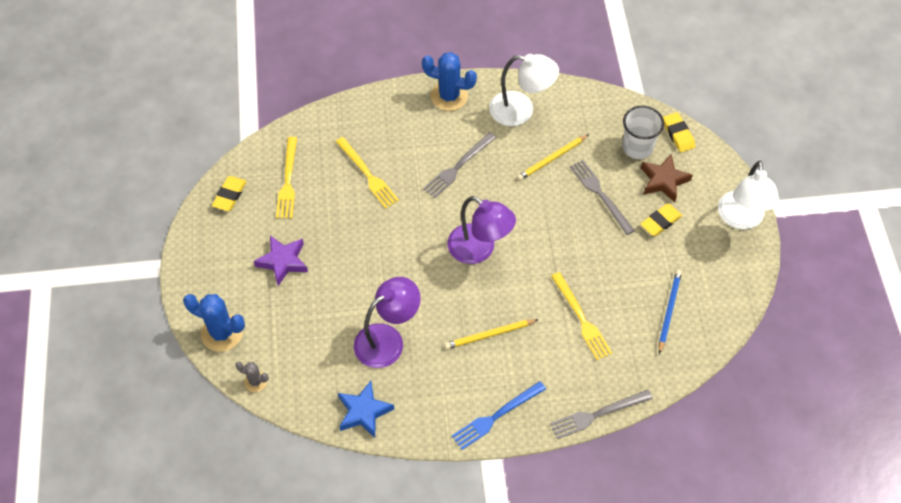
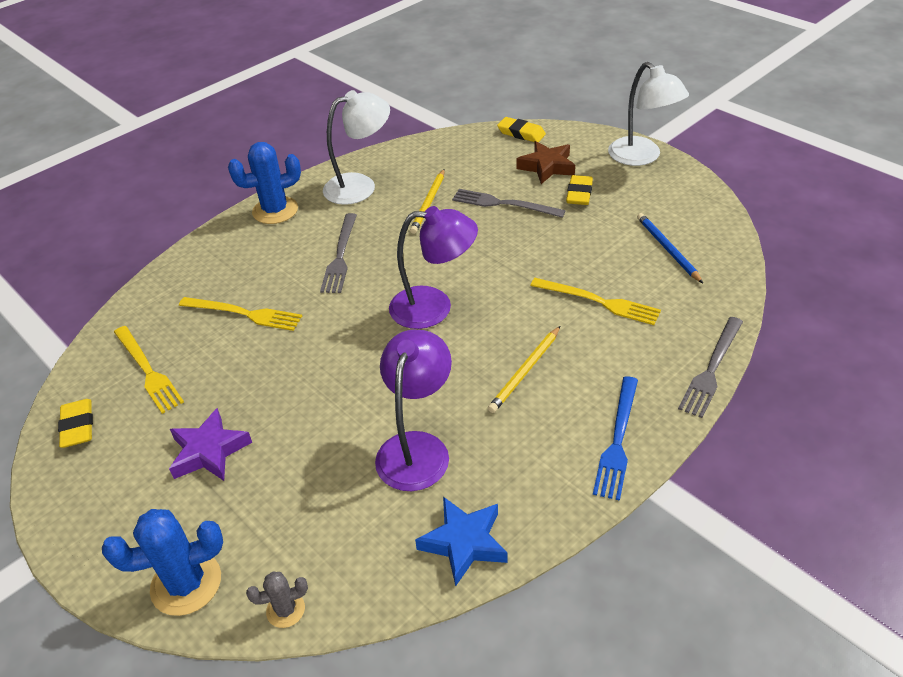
camera: 35 degrees left, 15 degrees down
(637, 147) = (497, 157): white cup -> none

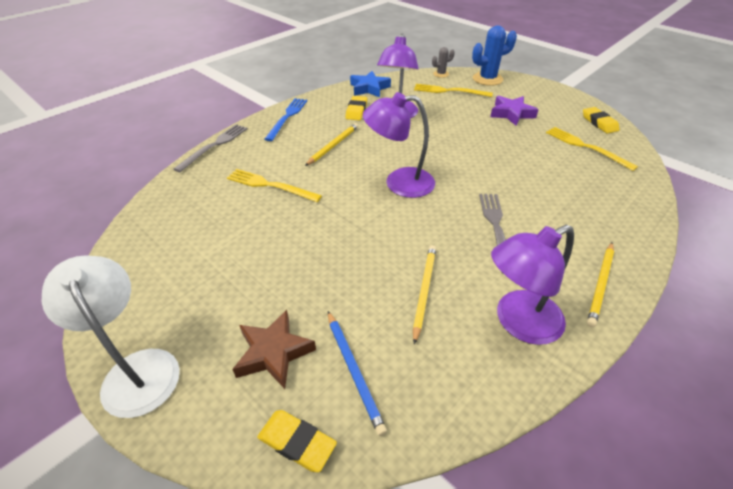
camera: 175 degrees right, 0 degrees up
(244, 314) = (548, 180): yellow fork -> yellow fork (449, 91)
(275, 210) = (600, 284): blue cactus -> yellow pencil
(360, 186) = (518, 322): white lamp -> purple lamp
(503, 204) = (337, 287): grey fork -> none
(579, 193) = (247, 301): yellow eraser -> yellow eraser (356, 111)
(667, 249) = (190, 229): blue pencil -> blue pencil (354, 371)

